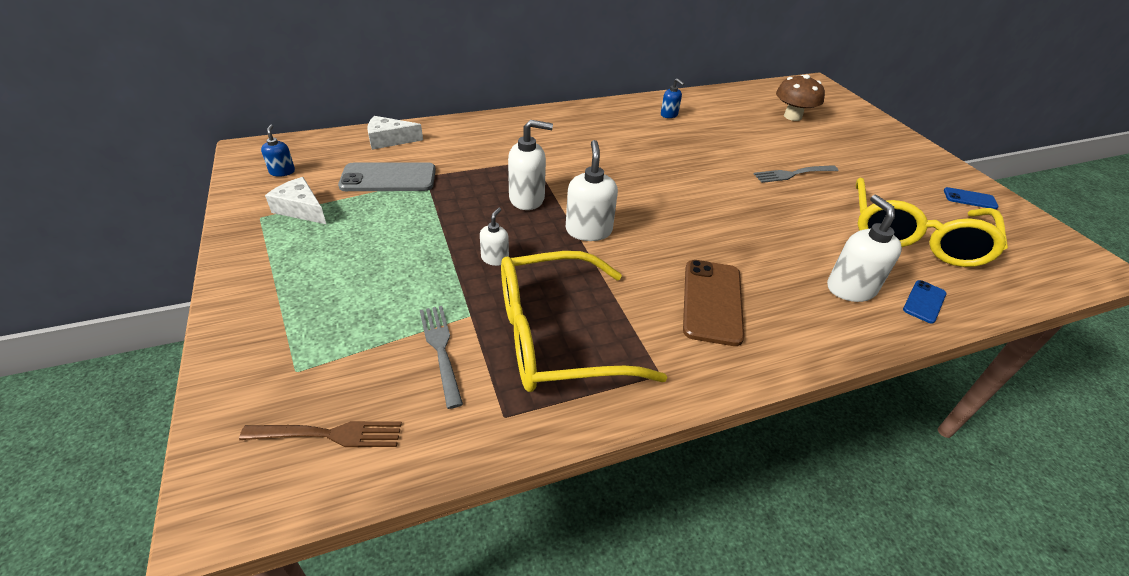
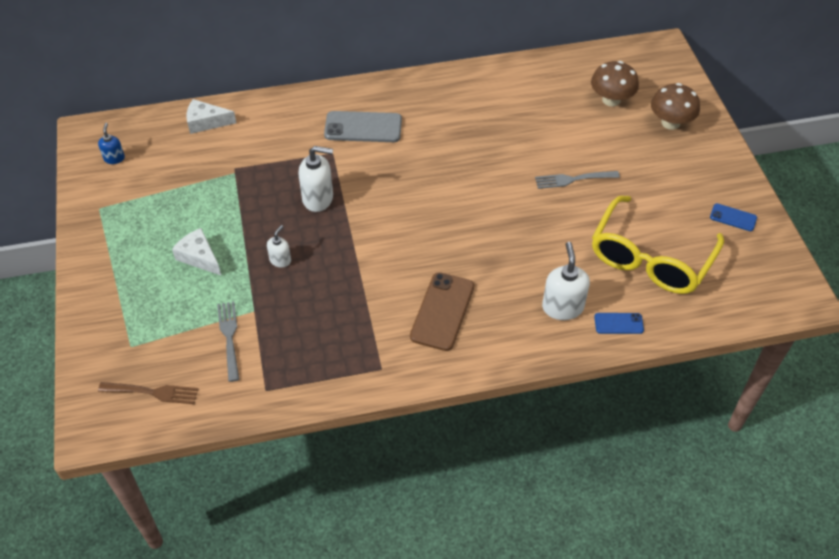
camera: 10 degrees right, 10 degrees up
(301, 209) = (130, 201): white cheese -> white cheese (199, 257)
(388, 178) = (202, 169): grey phone -> grey phone (363, 127)
(556, 337) = (313, 333): yellow glasses -> none
(588, 230) = (363, 236): white soap dispenser -> none
(669, 115) = (481, 94): blue soap dispenser -> none
(857, 131) = (670, 123): none -> brown mushroom
(924, 302) = (618, 323): blue phone -> blue phone turned 45 degrees clockwise

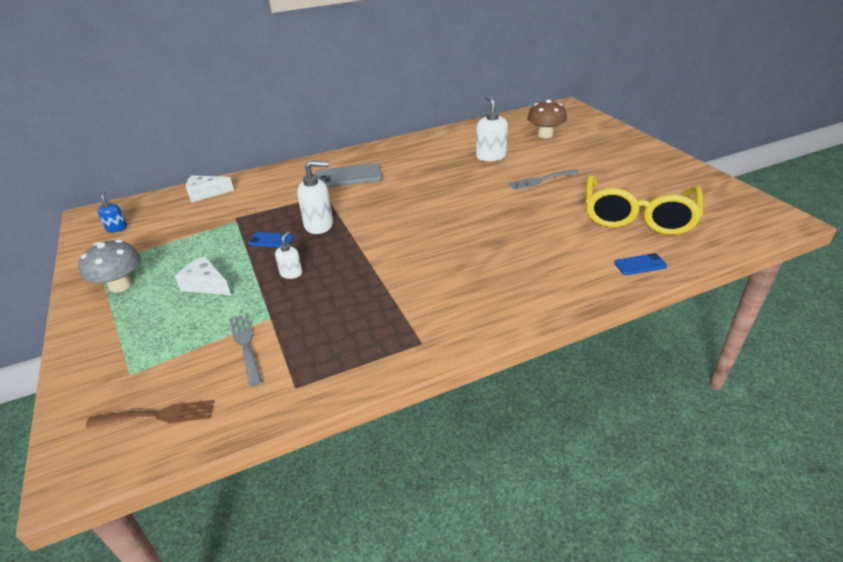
camera: 10 degrees left, 15 degrees down
(120, 240) = (121, 285): none -> grey mushroom
(442, 311) = (467, 285): brown phone -> none
(562, 307) = (580, 262): white soap dispenser -> white soap dispenser (490, 156)
(670, 123) = (598, 140): brown mushroom -> none
(733, 217) = (687, 182): blue phone -> blue phone (271, 240)

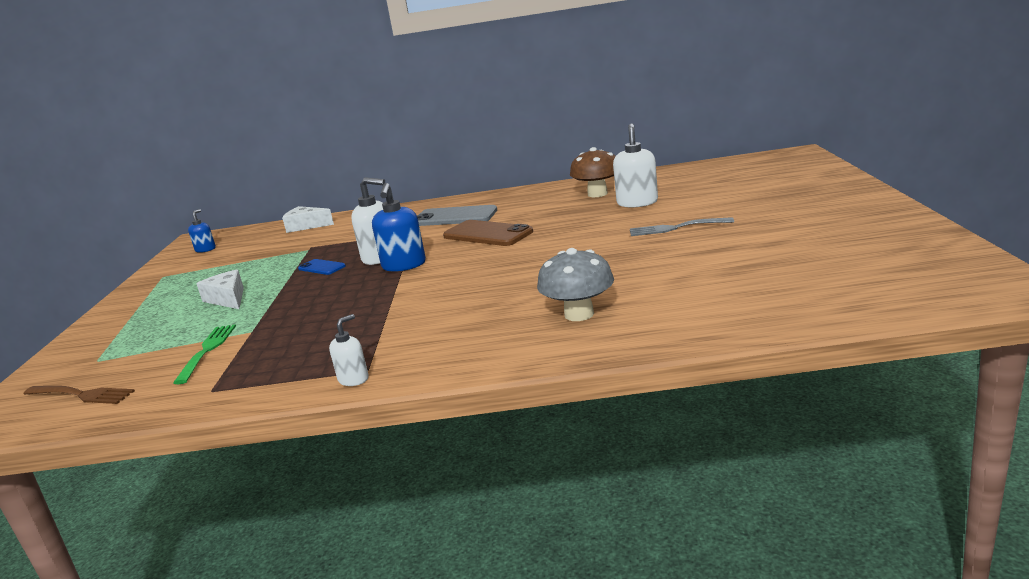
camera: 25 degrees right, 15 degrees down
(121, 285) = (162, 293): grey mushroom -> grey mushroom (579, 314)
(246, 346) = (207, 351): grey fork -> green fork
(291, 273) = (310, 296): white soap dispenser -> white soap dispenser (354, 379)
(350, 232) = (404, 265): none -> blue soap dispenser
(395, 194) = (487, 234): none -> brown phone
(545, 135) = (732, 182): brown mushroom -> brown mushroom (597, 194)
(637, 217) = (768, 271): yellow glasses -> none
(640, 265) = (714, 322): blue phone -> none

